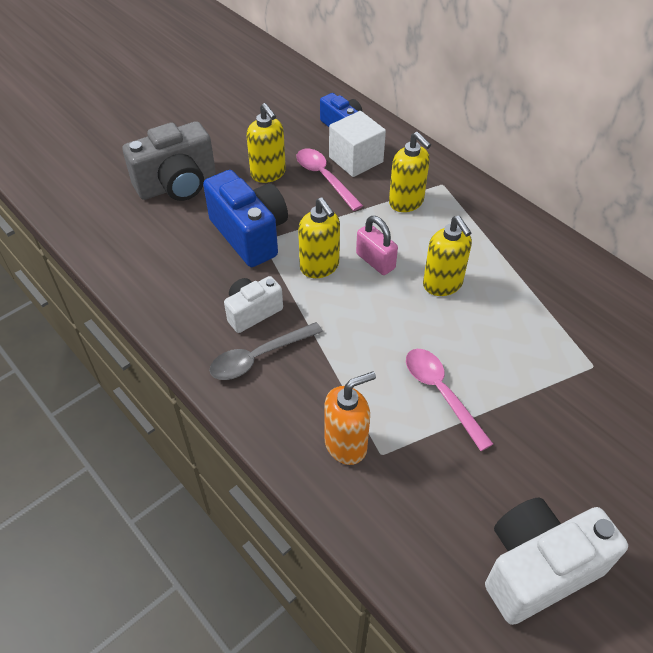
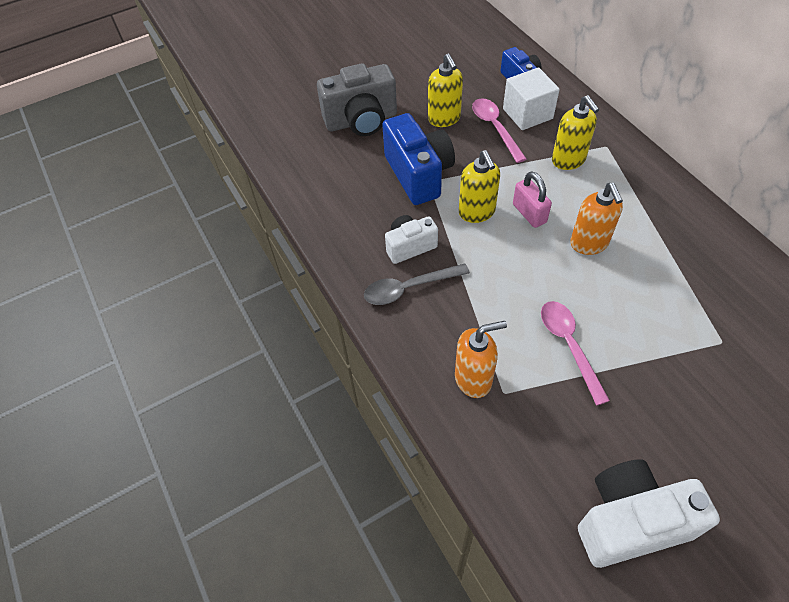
camera: 15 degrees right, 5 degrees up
(442, 284) = (589, 243): yellow soap dispenser -> orange soap dispenser

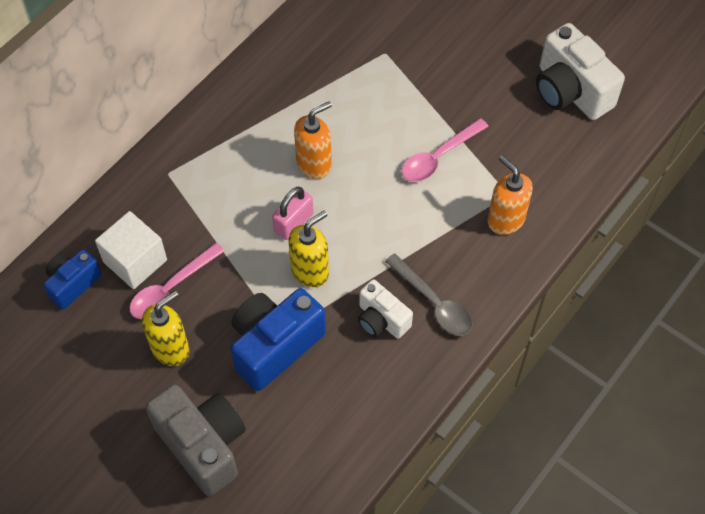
camera: 115 degrees left, 5 degrees up
(568, 160) = (202, 204): yellow soap dispenser -> none

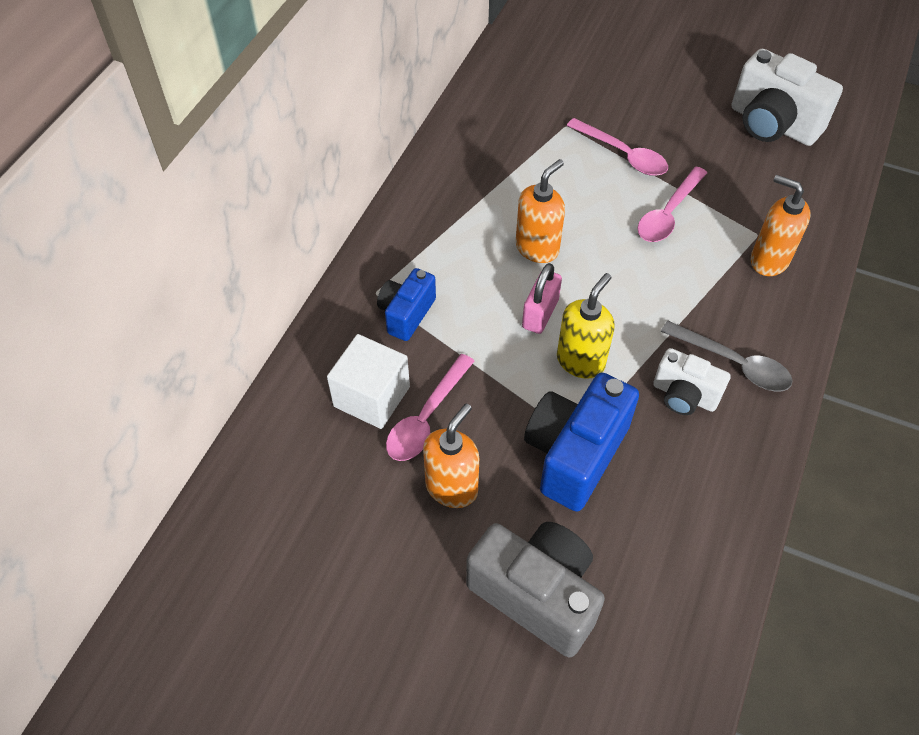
camera: 15 degrees left, 5 degrees down
(73, 284) = (304, 440): blue camera -> blue camera (406, 314)
(170, 348) = (452, 487): yellow soap dispenser -> orange soap dispenser
(423, 92) = (623, 155): none -> pink spoon

